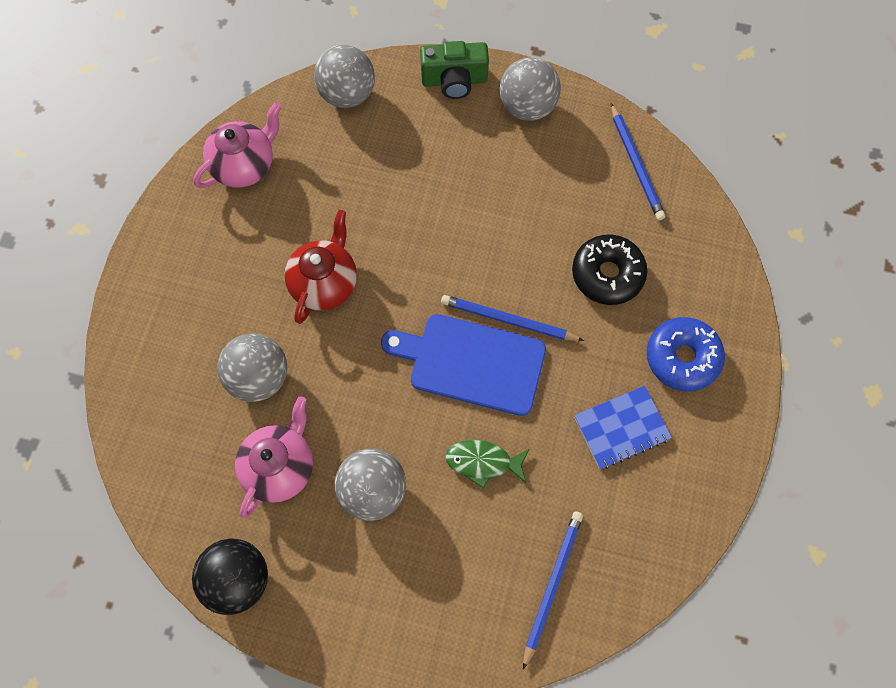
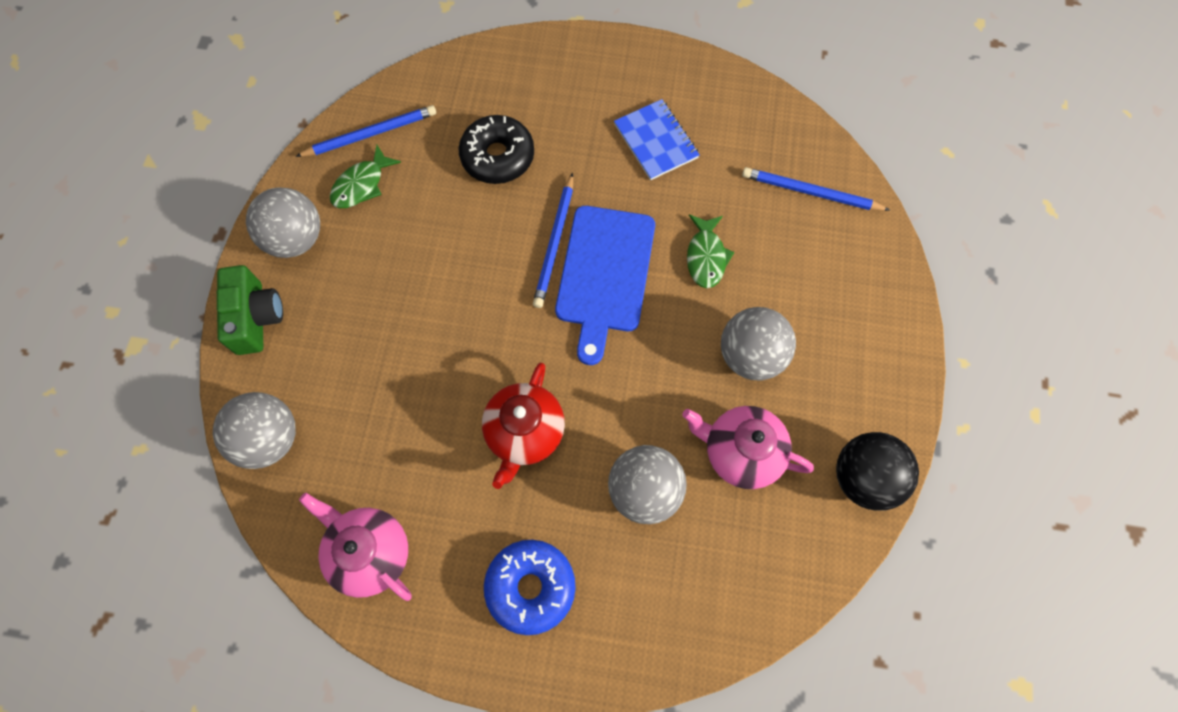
camera: 95 degrees left, 0 degrees up
(325, 283) = (524, 433): red teapot -> red teapot turned 90 degrees counterclockwise
(580, 157) = (361, 185): none -> green fish
(682, 358) = (580, 94): blue donut -> blue donut (530, 587)

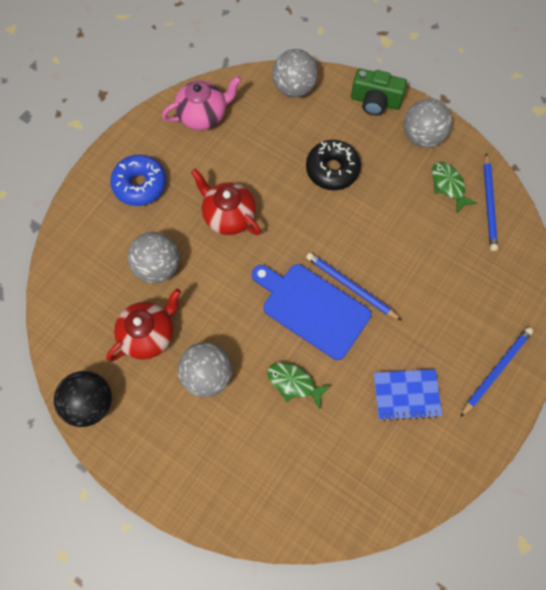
camera: 115 degrees right, 0 degrees up
(497, 156) = (437, 278): black donut -> black donut (332, 169)
(740, 452) = (149, 334): pink teapot -> red teapot
(810, 192) = (311, 491): blue pencil -> blue pencil (496, 370)

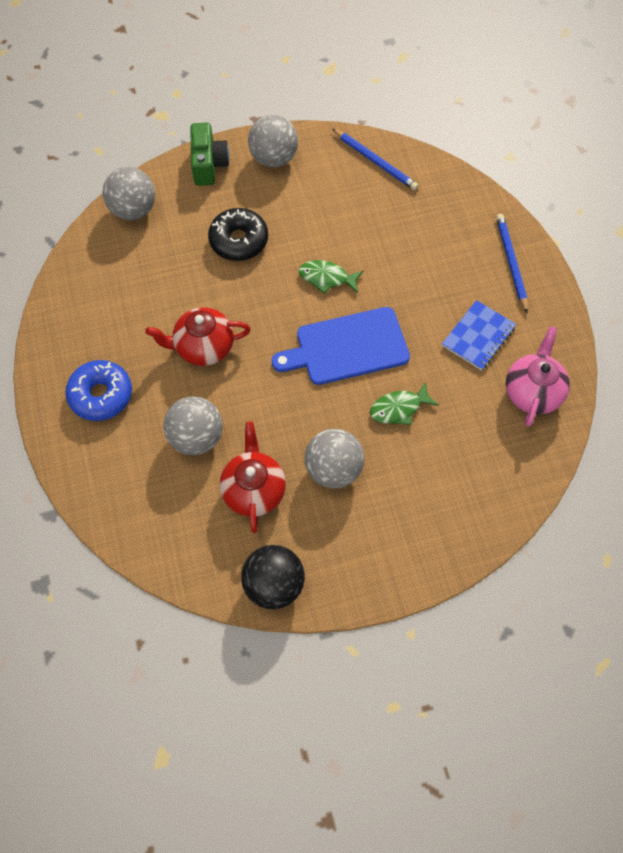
camera: 50 degrees left, 5 degrees down
(203, 116) = (86, 296): pink teapot -> pink teapot (532, 392)
(350, 287) = (354, 306): blue pencil -> none
(375, 101) = (209, 164): green camera -> green camera turned 60 degrees counterclockwise
(448, 186) = (334, 174): green fish -> green fish (327, 278)

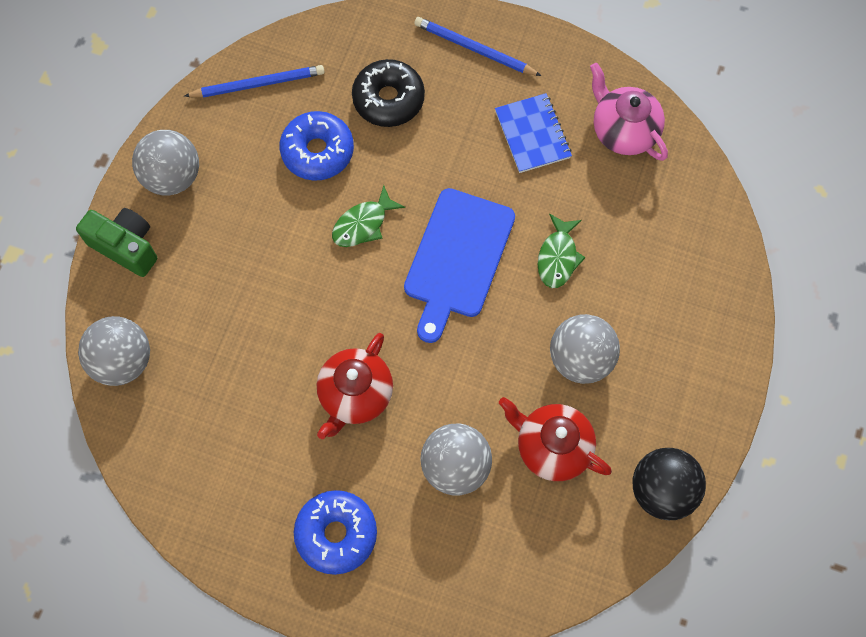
camera: 55 degrees left, 5 degrees up
(239, 240) = (250, 278): black donut -> black donut (388, 99)
(356, 221) = (317, 151): none -> blue donut

